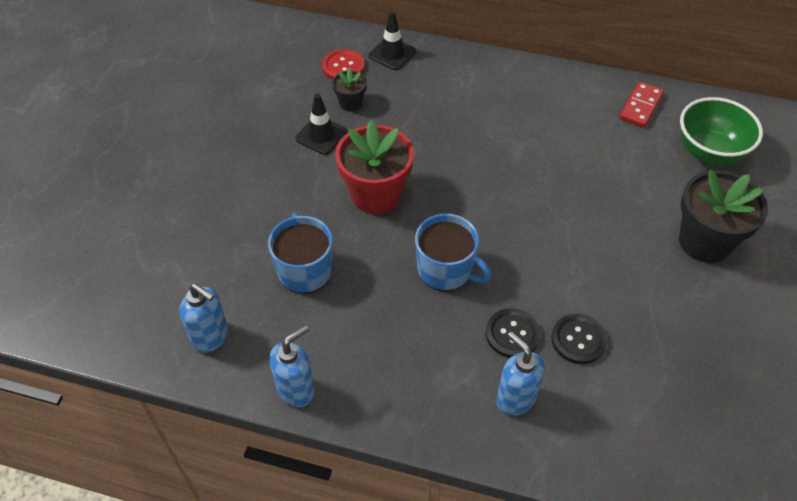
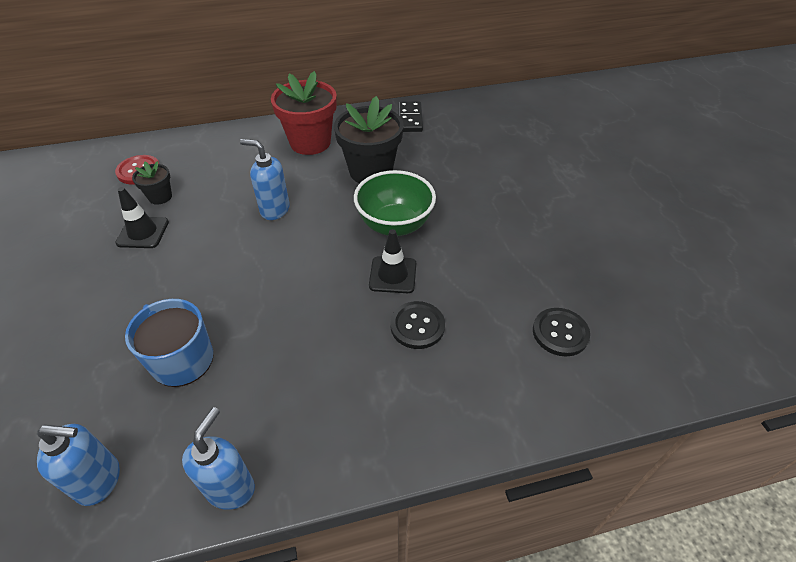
camera: 30 degrees left, 5 degrees down
(376, 194) = (223, 262): red flower pot -> red flower pot (310, 142)
(392, 54) = (181, 147): black traffic cone -> black traffic cone (393, 275)
(446, 269) = (325, 298): blue mug -> none
(515, 398) = (454, 381): blue soap dispenser -> blue soap dispenser (274, 210)
(578, 340) = (475, 305): black button -> black button (560, 333)
(640, 106) = (410, 119): red domino -> black domino
(704, 242) = (518, 191): black flower pot -> black flower pot (371, 171)
(709, 152) = (478, 131): green bowl -> green bowl (394, 225)

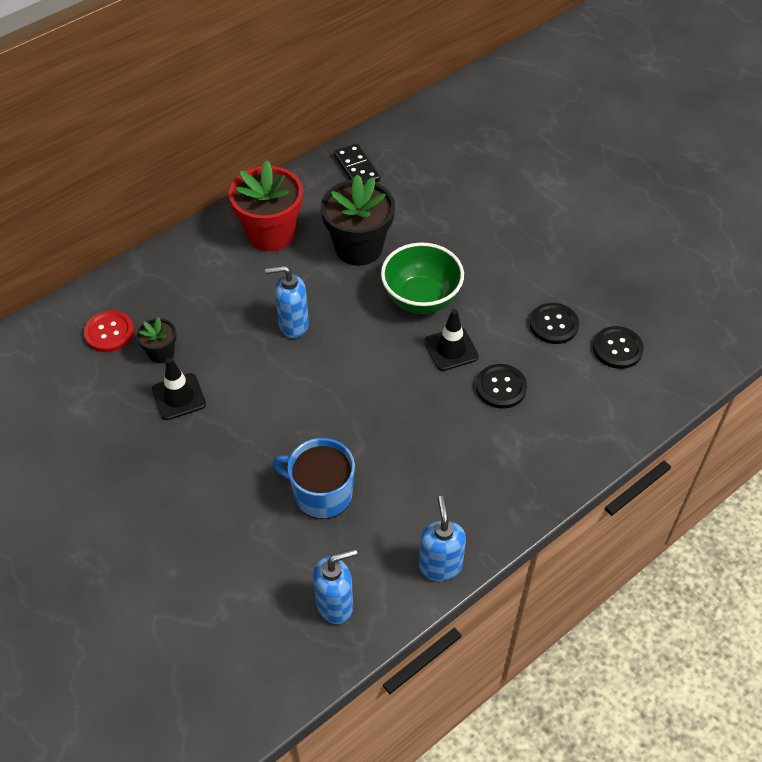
camera: 25 degrees left, 5 degrees up
(505, 287) = (553, 324): none -> black button

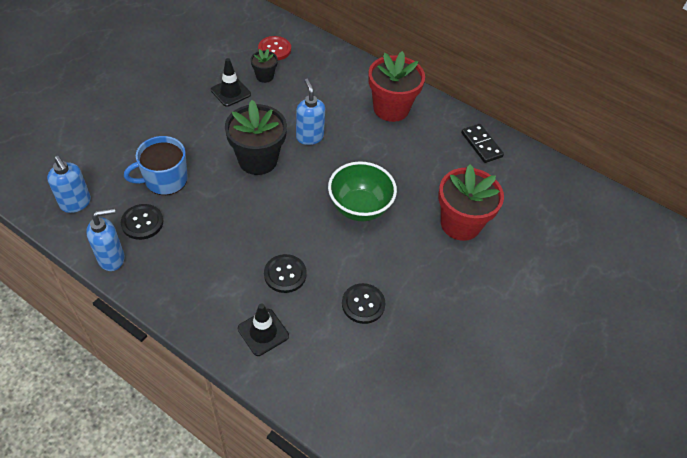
camera: 70 degrees right, 0 degrees up
(321, 493) = (165, 180): blue mug -> blue mug turned 120 degrees counterclockwise
(356, 168) = (481, 145): black domino -> black domino turned 75 degrees counterclockwise
(358, 248) = (398, 160): black flower pot -> black flower pot (258, 160)
(451, 349) = (314, 235): black traffic cone -> black traffic cone (263, 332)
(465, 217) = (460, 224): none -> red flower pot
(617, 348) = (351, 358): black button -> black button (142, 222)

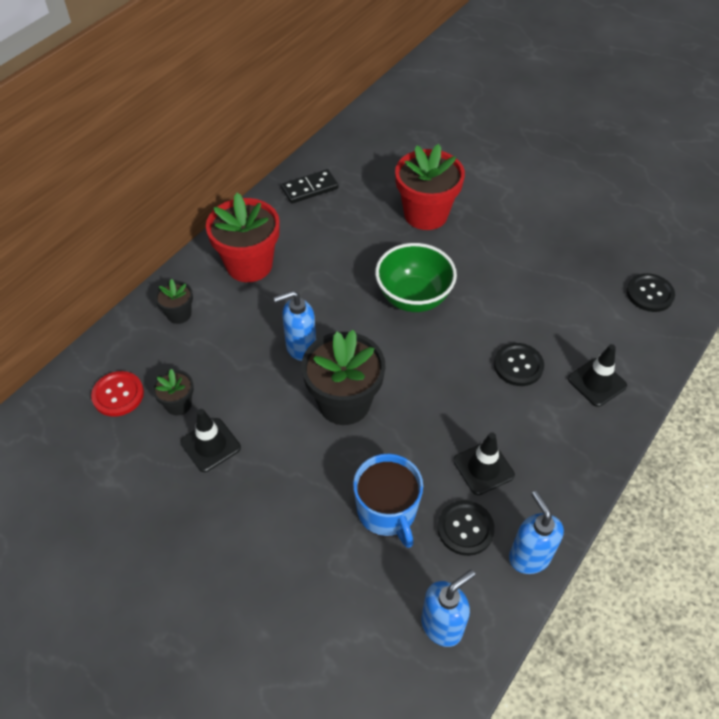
camera: 85 degrees left, 0 degrees up
(190, 239) = (483, 468): none -> black traffic cone
(342, 73) = (179, 314): none -> black flower pot
(363, 304) = (542, 296): black button -> black button (649, 294)

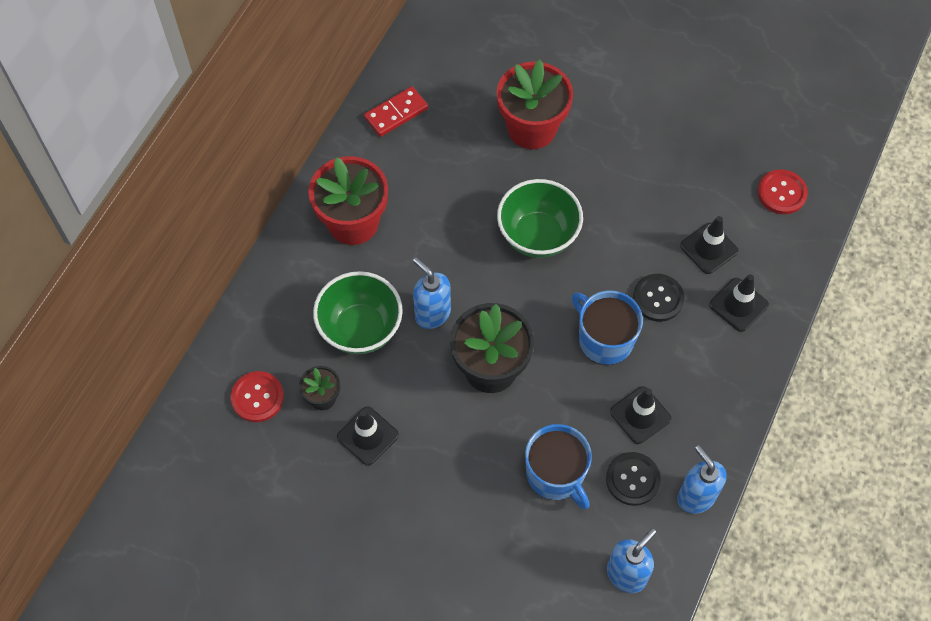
camera: 10 degrees left, 10 degrees up
(179, 314) = (294, 295): black flower pot -> none
(231, 351) = (360, 329): none -> green bowl
(300, 347) = (432, 313): blue soap dispenser -> blue soap dispenser turned 75 degrees clockwise
(310, 188) = (396, 113): black domino -> red domino
(460, 393) = (604, 339): none -> blue mug
(574, 330) = (709, 248): none -> black traffic cone
(649, 294) = (781, 193): black button -> red button

